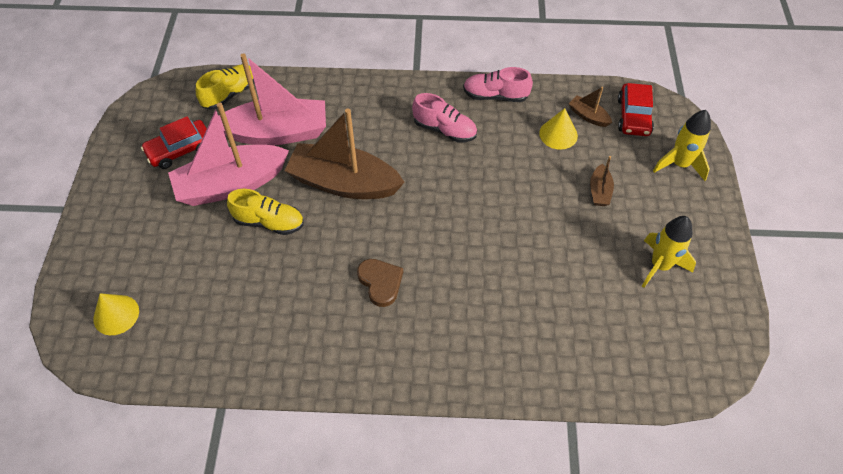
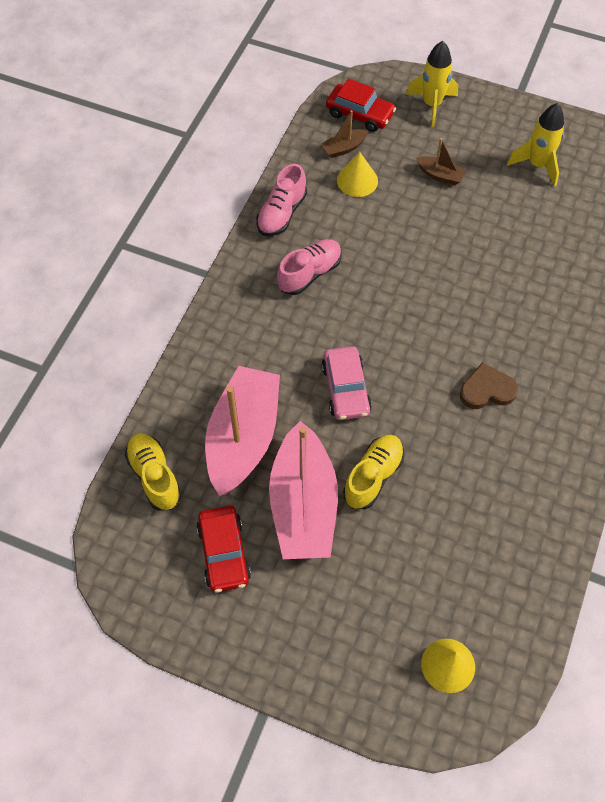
camera: 70 degrees left, 5 degrees up
(343, 183) = (346, 389): brown boat -> pink car

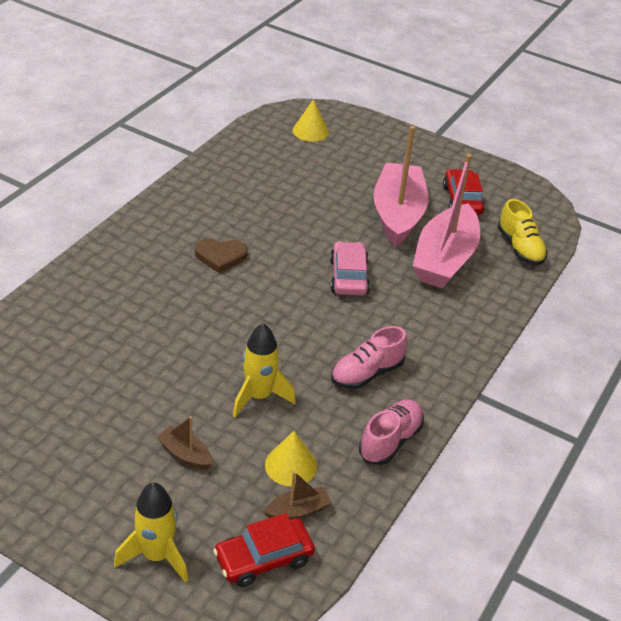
camera: 175 degrees left, 20 degrees down
(360, 114) = (264, 559): red car -> red car turned 60 degrees counterclockwise
(373, 476) = (338, 221): yellow shoe -> none
(537, 165) = (57, 447): yellow rocket -> yellow rocket (259, 396)

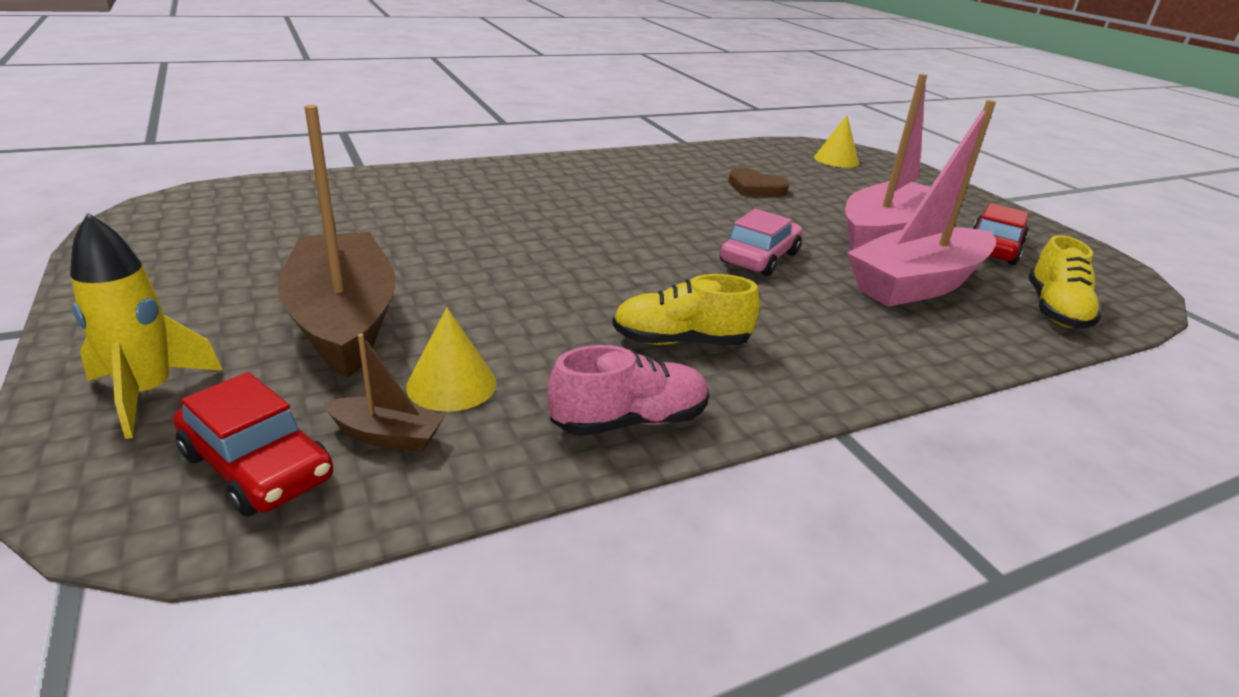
camera: 35 degrees right, 10 degrees down
(185, 454) = (344, 320): brown boat -> brown boat, size x2.34
(220, 256) = (622, 201): brown heart -> brown heart (755, 188)
(259, 396) = (508, 308): yellow rocket -> none
(264, 559) = (258, 466): red car -> red car turned 150 degrees counterclockwise
(367, 373) = (680, 341): pink shoe -> yellow shoe

